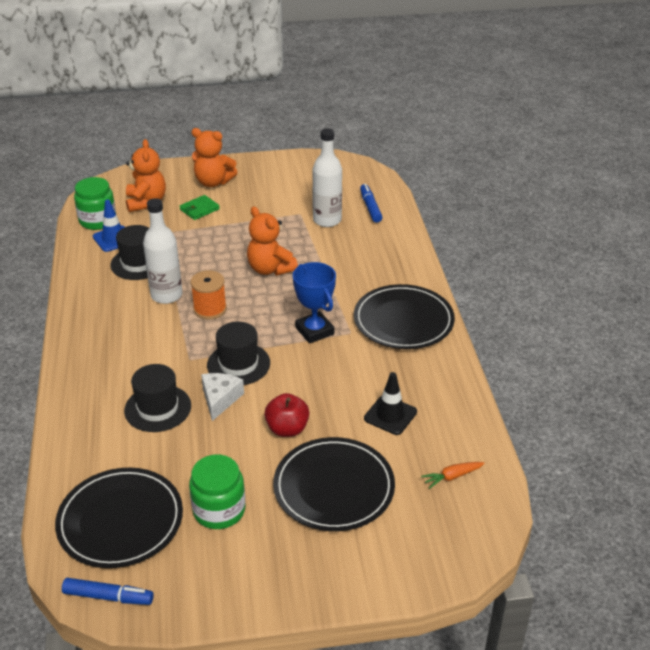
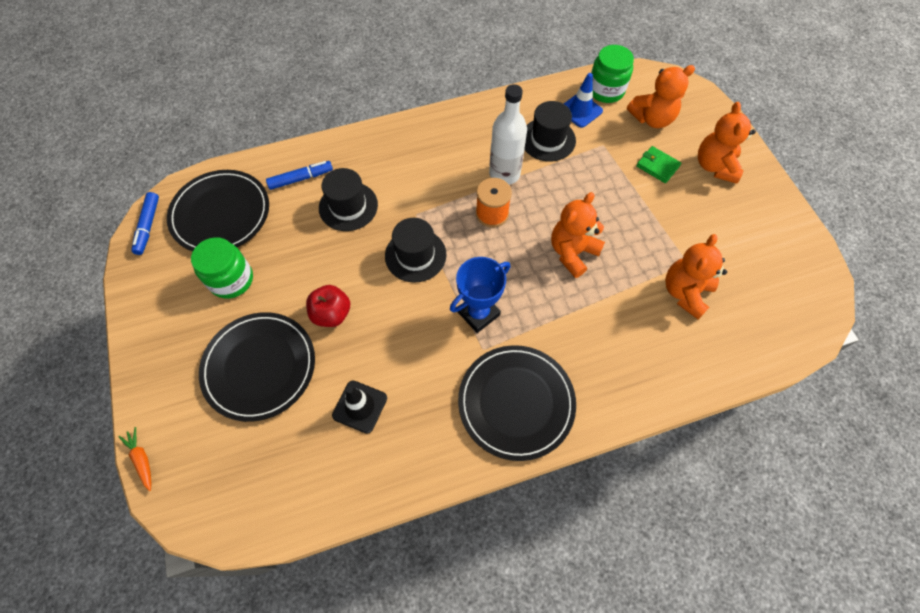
camera: 80 degrees right, 25 degrees up
(220, 399) = (365, 251): white cheese -> none
(327, 220) = (685, 292): white bottle -> orange teddy bear
(370, 207) = (732, 337): blue marker -> blue marker (301, 178)
(452, 477) = (276, 478): orange carrot -> orange carrot (142, 459)

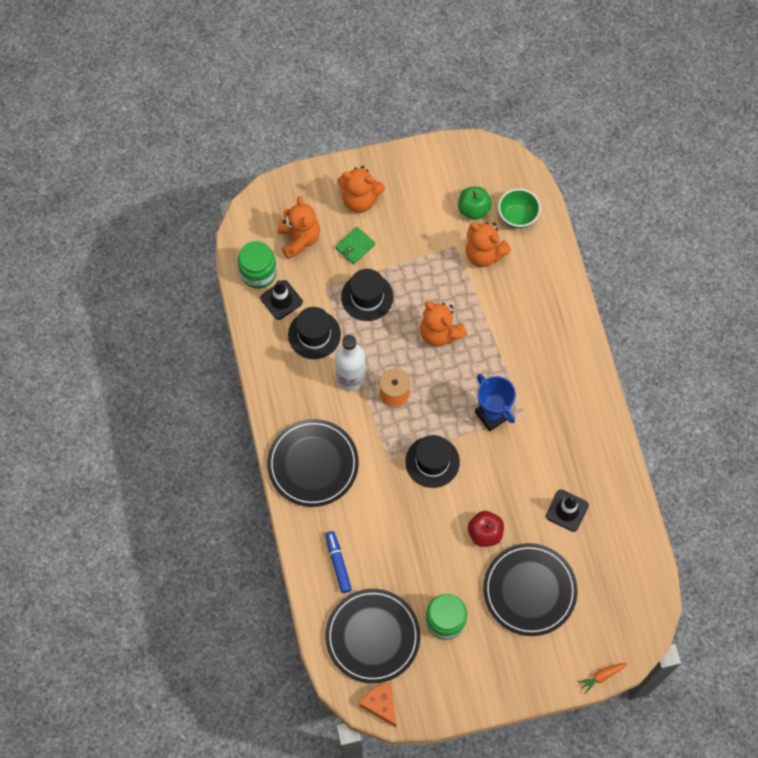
camera: 85 degrees left, 5 degrees up
(148, 226) = (381, 704): blue marker -> orange cheese
(348, 206) = (374, 519): black hat -> black hat (367, 297)
(516, 402) = (569, 394): black plate -> black plate (313, 464)
(580, 110) = (281, 300): blue traffic cone -> black traffic cone
(741, 278) = (473, 209): none -> green apple
(747, 327) = (517, 216): none -> green bowl

